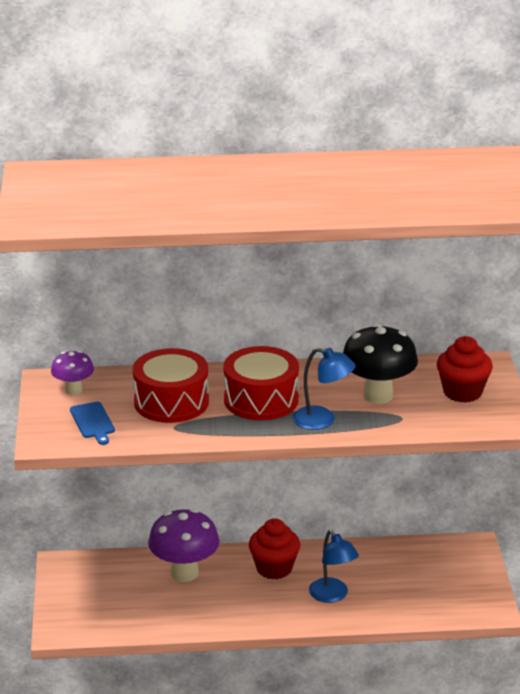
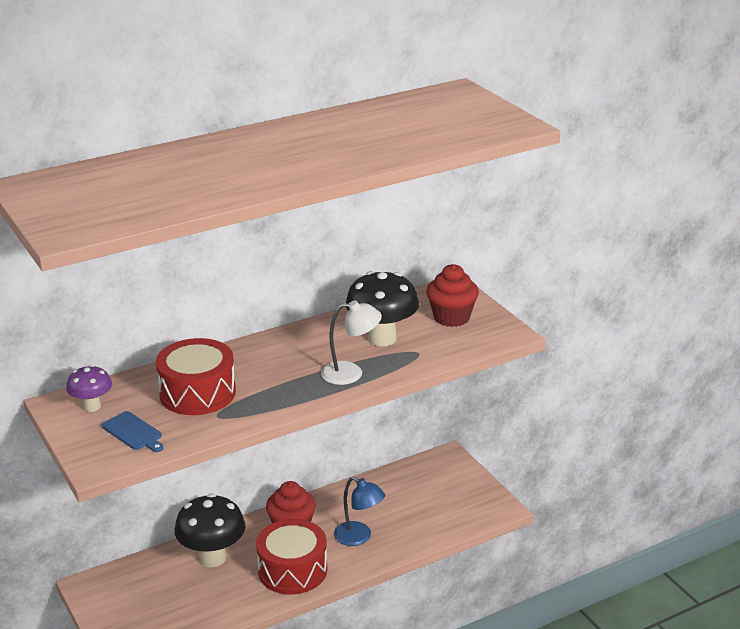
camera: 25 degrees left, 0 degrees up
(184, 573) = (212, 558): purple mushroom -> black mushroom
(261, 400) = (281, 369): red drum -> red drum (292, 570)
(322, 420) = (351, 373): blue lamp -> white lamp

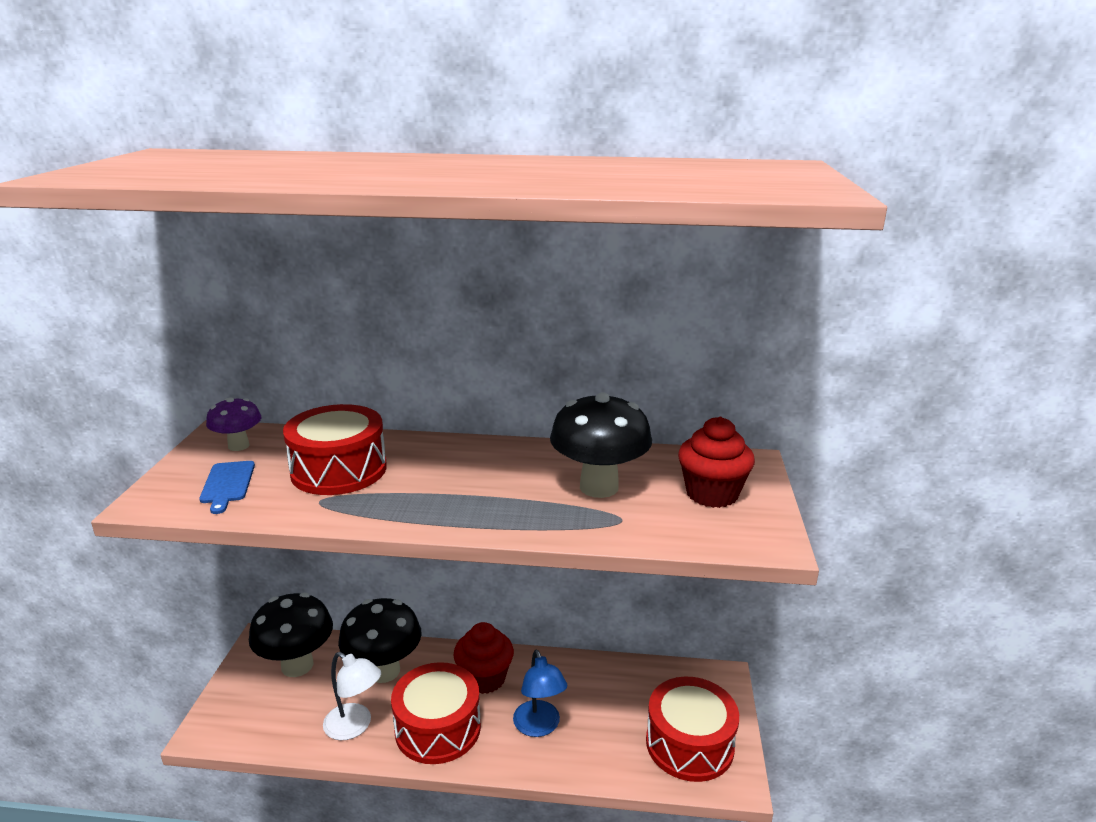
camera: 35 degrees right, 5 degrees down
(139, 586) = (297, 665): none -> black mushroom
(351, 373) = (513, 512): white lamp -> white lamp (355, 726)
(460, 502) = (689, 744): none -> red drum

